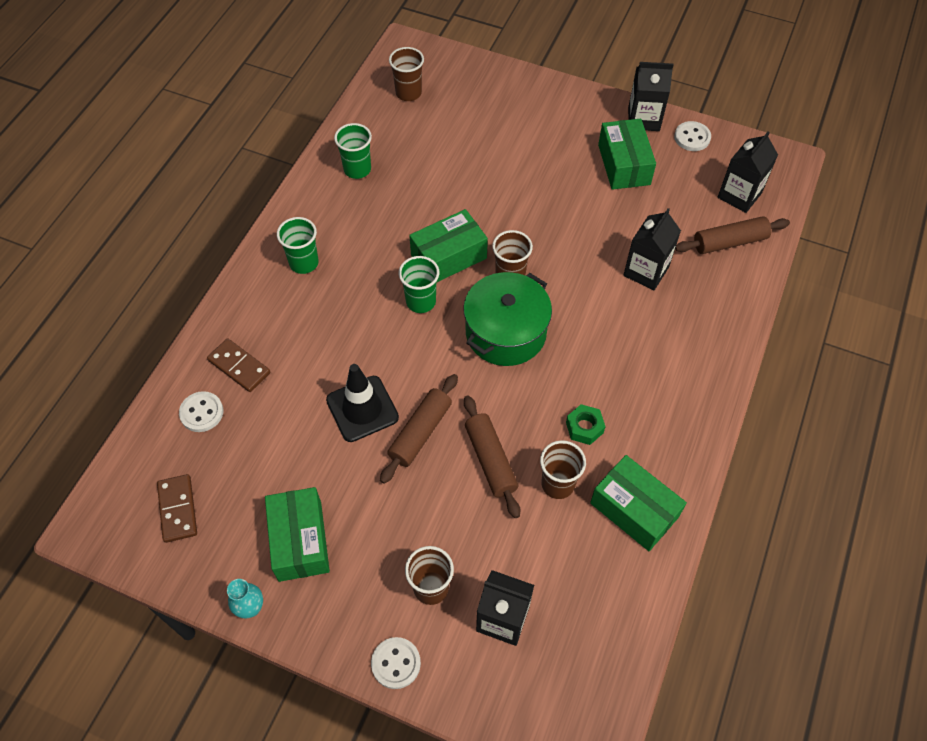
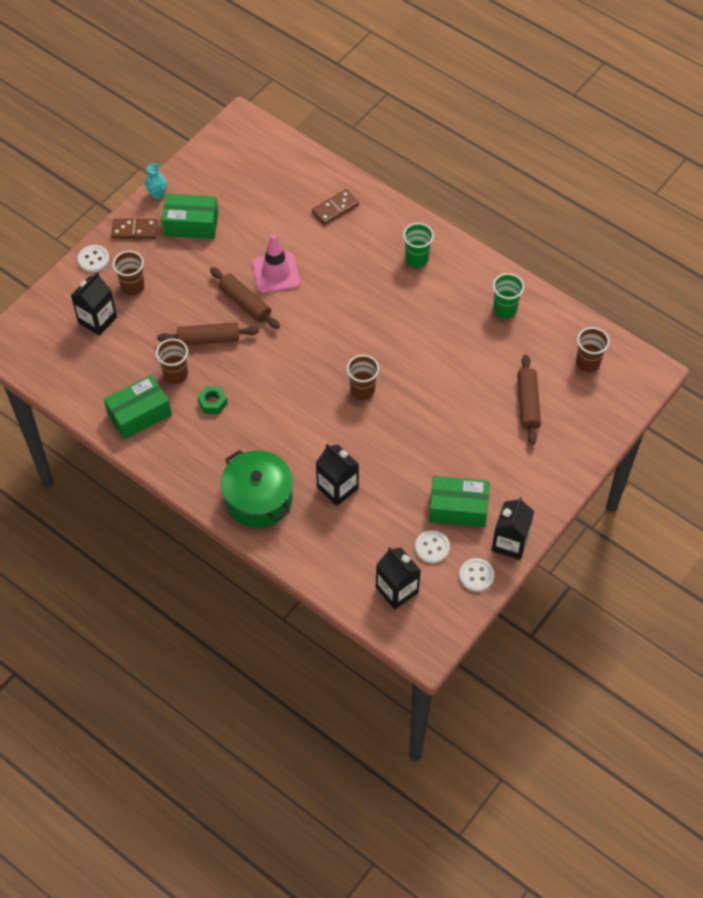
camera: 105 degrees right, 0 degrees up
(178, 509) = (237, 165): brown domino -> brown domino (134, 230)
(201, 412) = (305, 184): white button -> white button (432, 547)
(362, 409) = (276, 273): black traffic cone -> pink traffic cone
(421, 301) = (356, 326): green cup -> none
(448, 256) = (394, 353): green box -> none
(505, 332) = (310, 374): green pot -> green pot (259, 499)
(729, 242) = (348, 562): brown rolling pin -> brown rolling pin (528, 404)

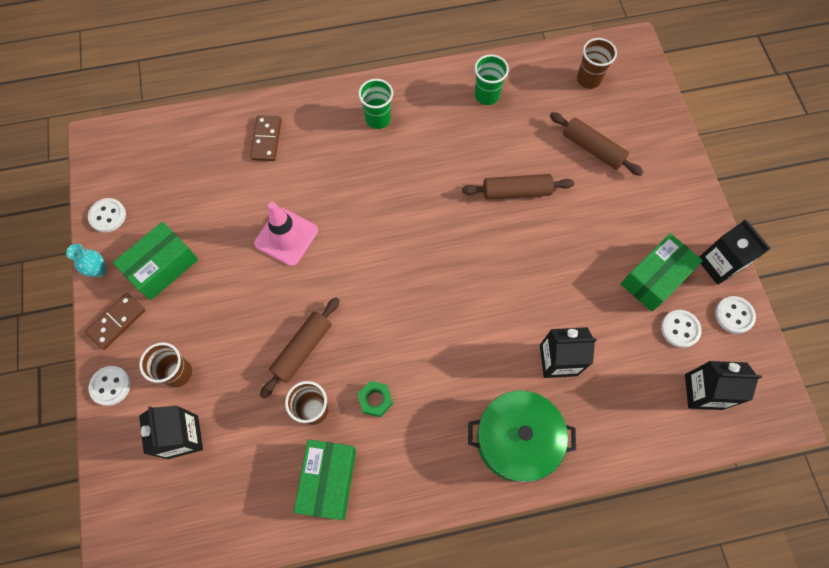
camera: 50 degrees left, 10 degrees up
(196, 169) = (108, 216): none -> white button
(245, 303) = (293, 287): brown rolling pin -> brown rolling pin (516, 191)
(362, 390) = (473, 261): brown cup -> none

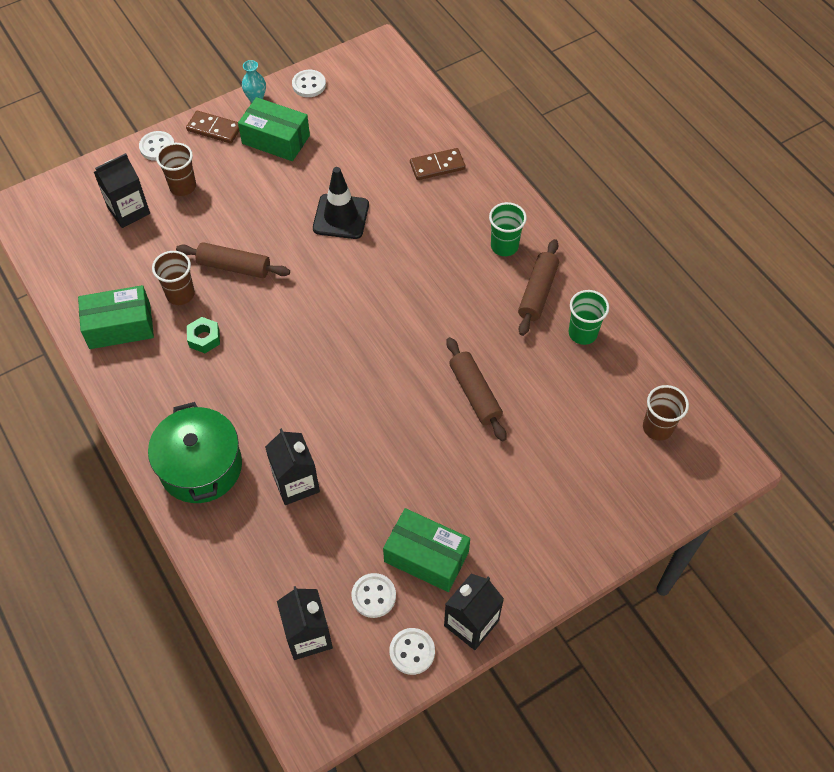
camera: 70 degrees right, 10 degrees down
(286, 237) = (341, 217): pink traffic cone -> black traffic cone
(593, 149) = (564, 455): brown rolling pin -> brown rolling pin (537, 292)

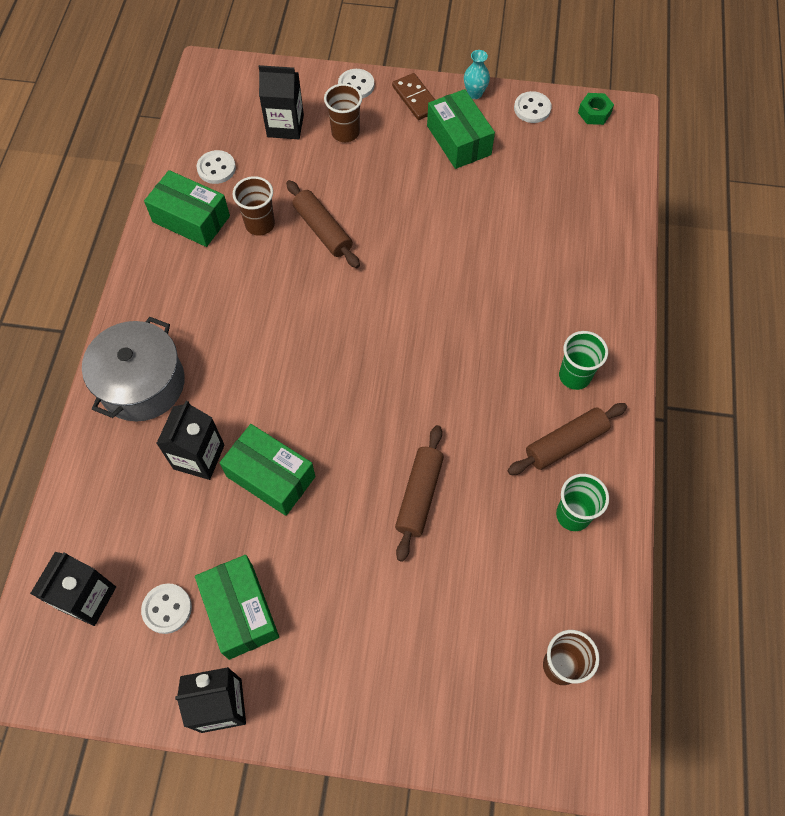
camera: 40 degrees right, 5 degrees up
(201, 466) = (142, 383): green pot -> grey pot
(204, 338) = (243, 275): green nut -> green nut (594, 113)
(341, 217) = (451, 246): black traffic cone -> none
(361, 457) = (271, 476): none -> green box
(412, 652) = (151, 686): white button -> white button (216, 168)
(437, 166) = (581, 257): brown domino -> none

